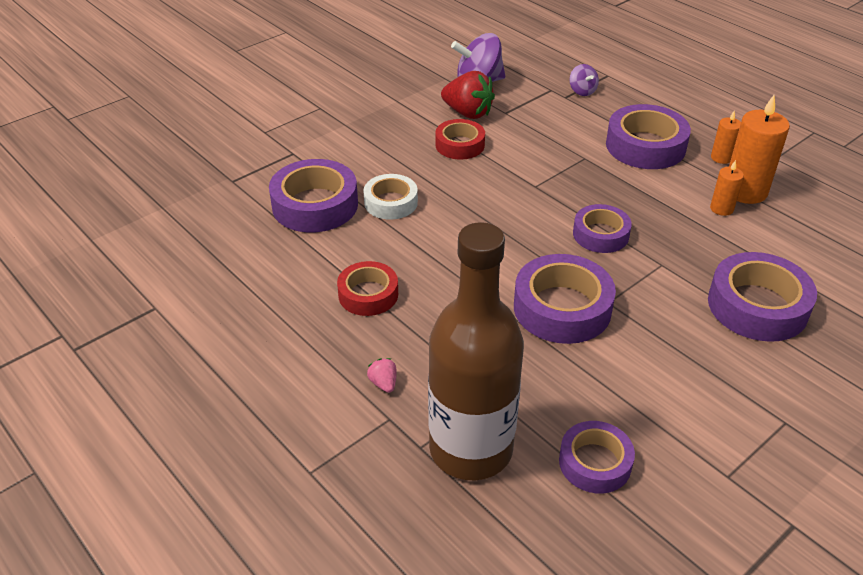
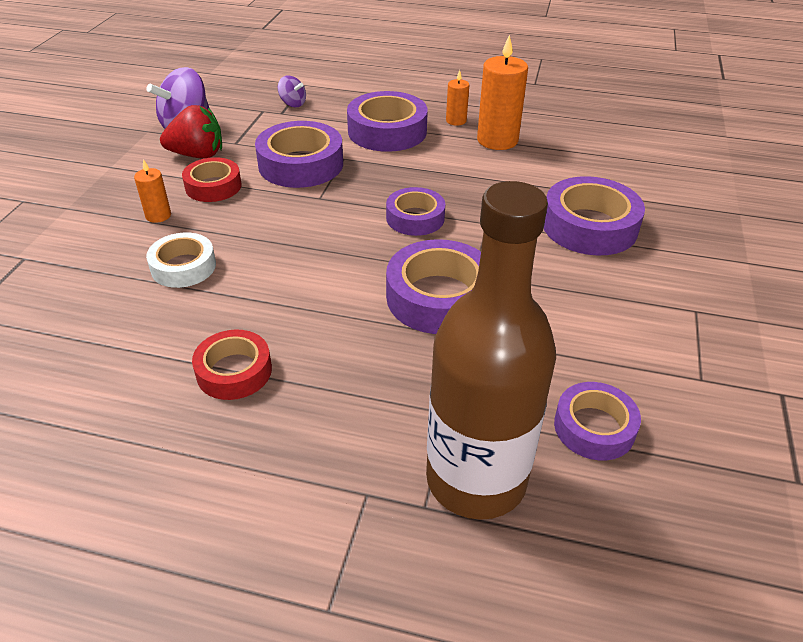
camera: 35 degrees left, 0 degrees up
(315, 205) = (95, 302): purple tape -> purple tape (301, 164)
(383, 383) = (329, 459): pink strawberry -> none
(721, 208) = (492, 160): orange candle -> orange candle (158, 215)

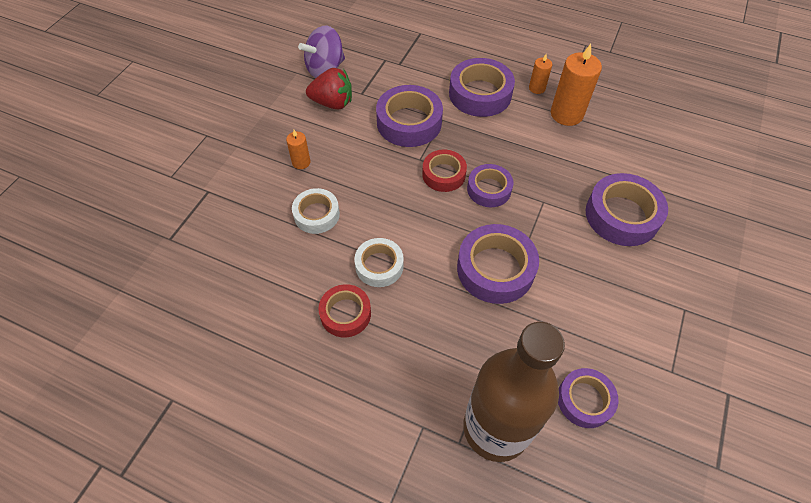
camera: 10 degrees right, 15 degrees up
(213, 186) = (342, 137): red tape -> red tape (443, 174)
(278, 312) = (379, 266): none -> white tape
(293, 103) = (409, 54): purple spinning top -> none

